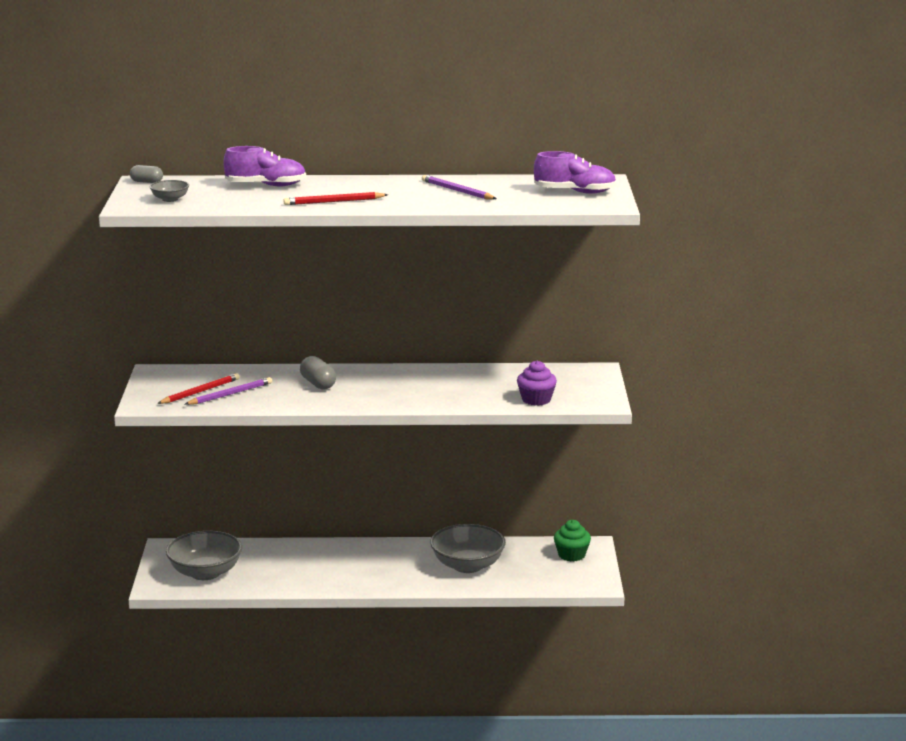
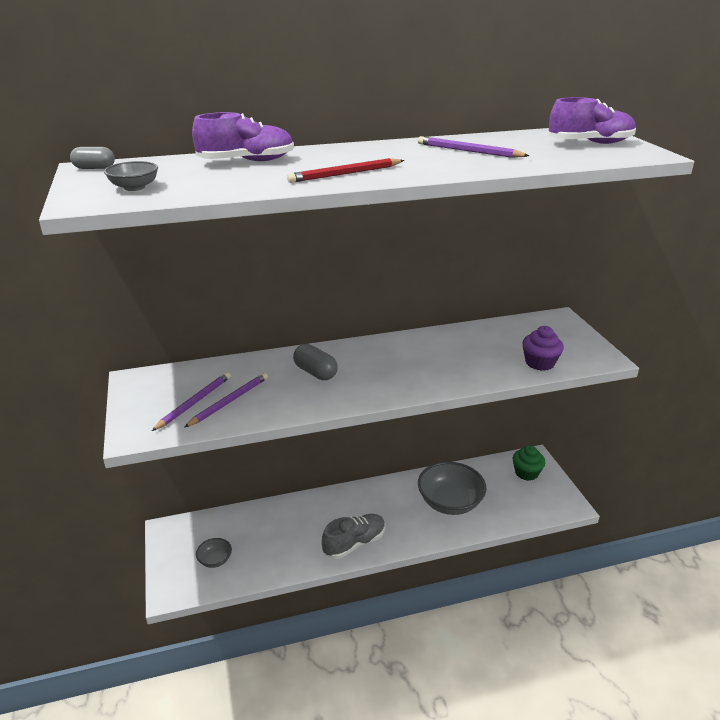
camera: 15 degrees left, 10 degrees up
(200, 391) = (194, 402): red pencil -> purple pencil
(205, 573) = (215, 560): grey bowl -> grey bowl, size x0.48
(347, 580) = (354, 543): none -> grey shoe

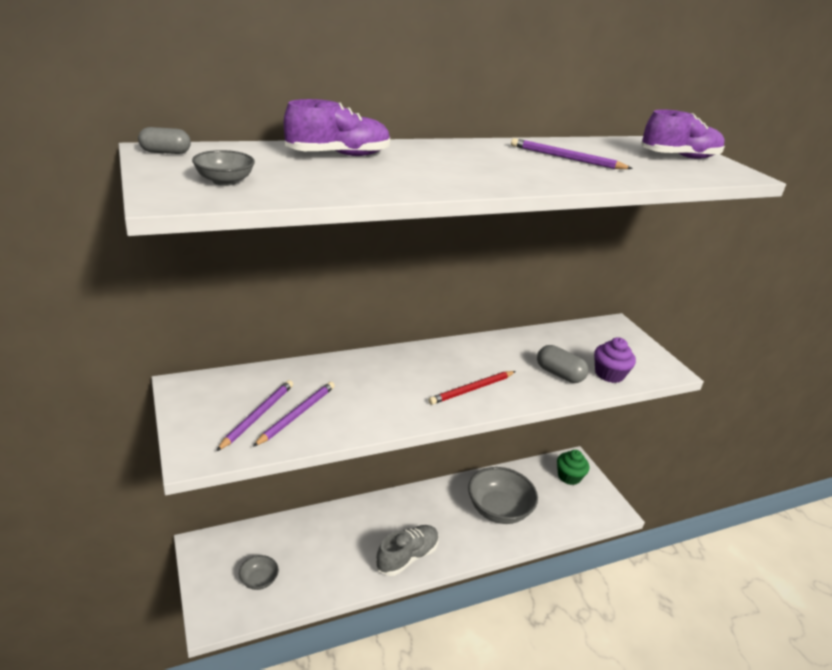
camera: 10 degrees left, 0 degrees up
(315, 372) = (384, 381): grey capsule -> grey capsule (559, 374)
(345, 174) = (453, 178): red pencil -> red pencil (472, 389)

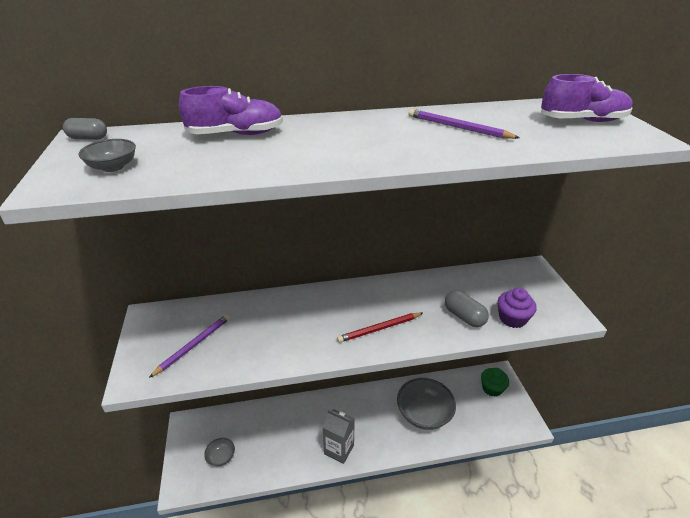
camera: 15 degrees right, 5 degrees up
(297, 415) = (224, 346): purple pencil -> none
(407, 557) = (339, 449): grey shoe -> grey carton

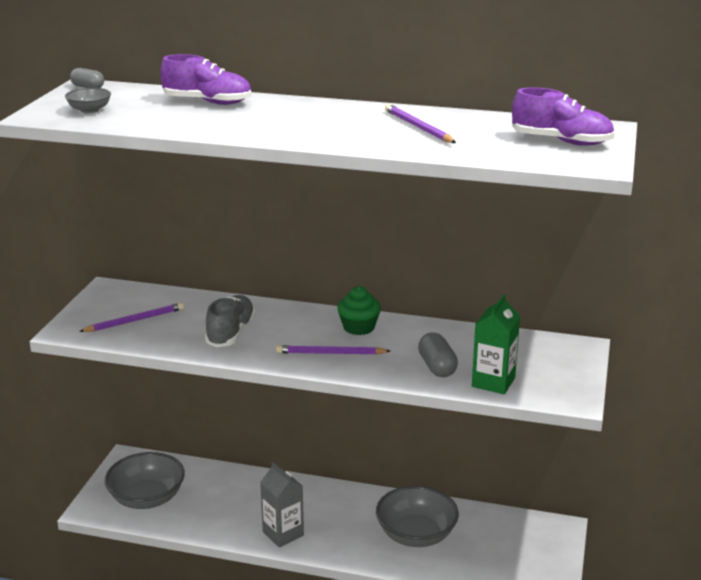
camera: 25 degrees right, 10 degrees down
(221, 457) = (147, 498): grey bowl -> grey bowl, size x2.10
(286, 333) = (231, 333): none -> grey shoe
(379, 329) = (330, 353): red pencil -> purple pencil
(492, 388) = (534, 539): green cupcake -> green cupcake (359, 327)
(512, 318) = (493, 382): purple cupcake -> green carton

